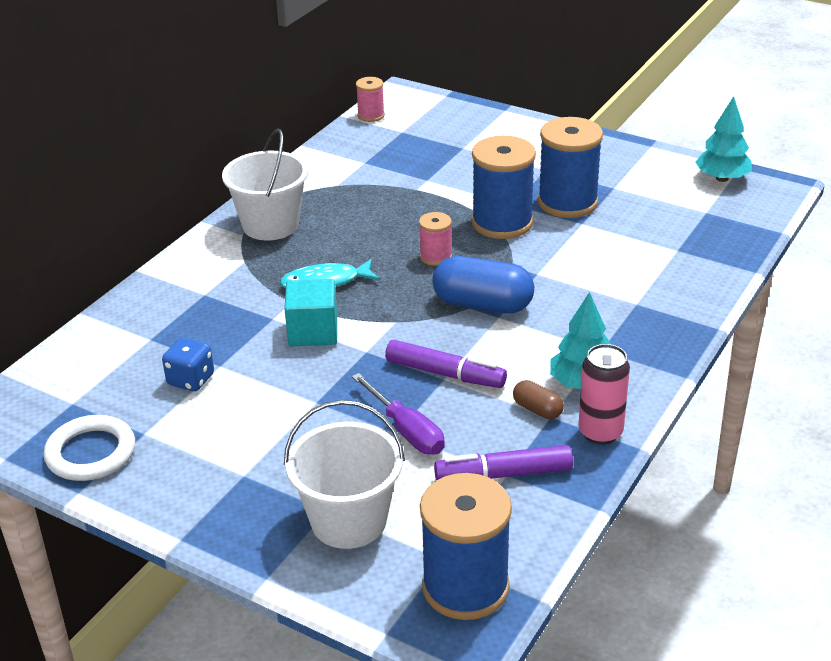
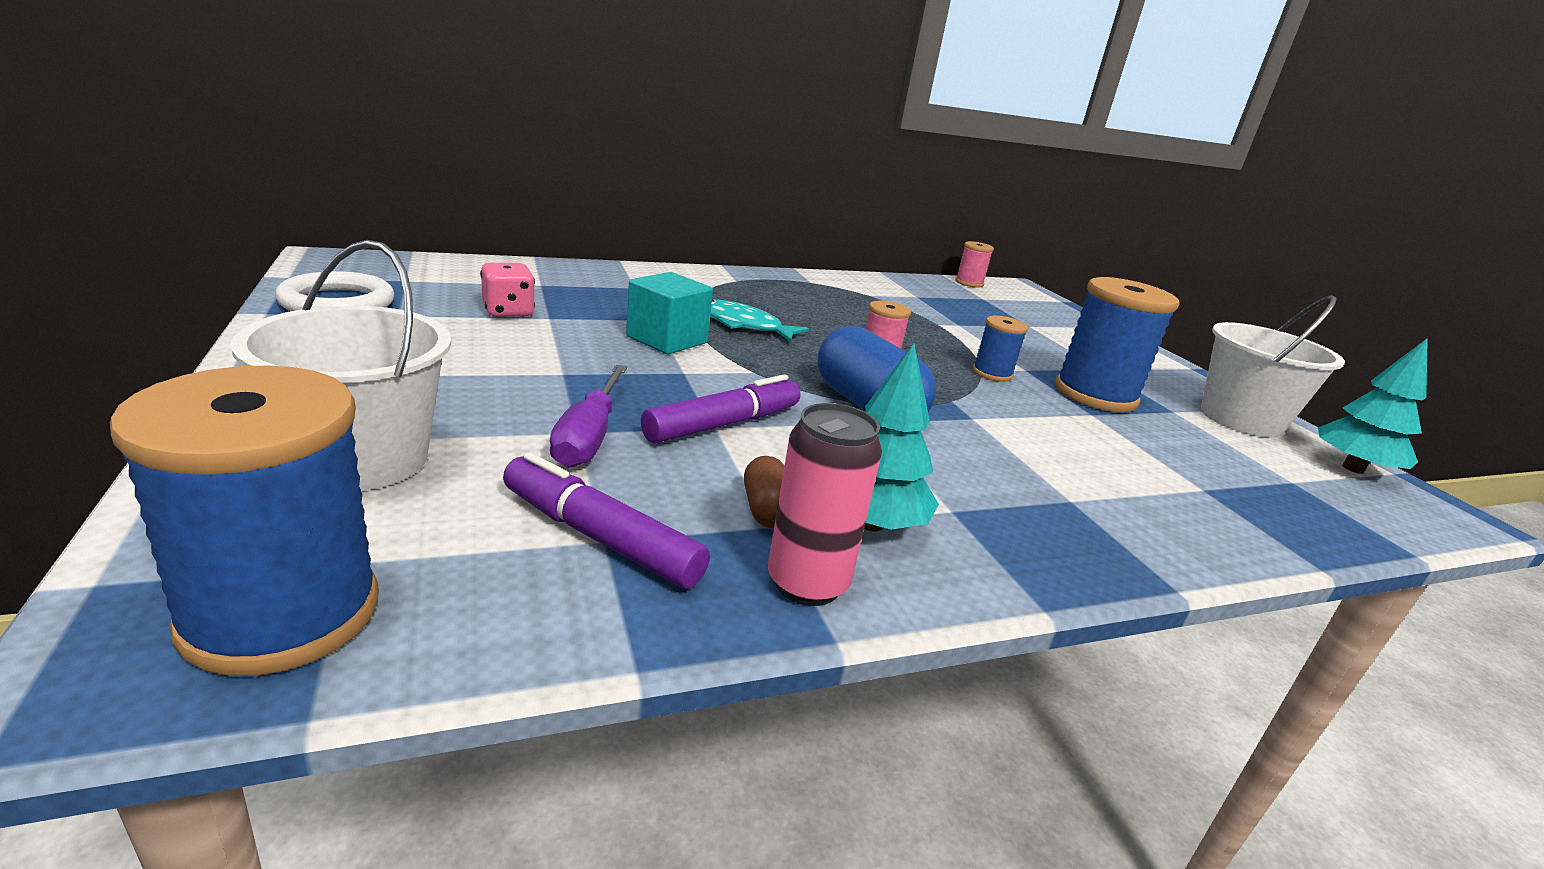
camera: 35 degrees right, 10 degrees down
(191, 380) = (508, 312): blue dice -> pink dice
(270, 225) = (768, 286): white bucket -> white bucket (1240, 419)
(445, 374) = (723, 424): purple marker -> purple marker turned 105 degrees counterclockwise
(502, 223) = (992, 373): blue spool -> blue spool, size x0.51

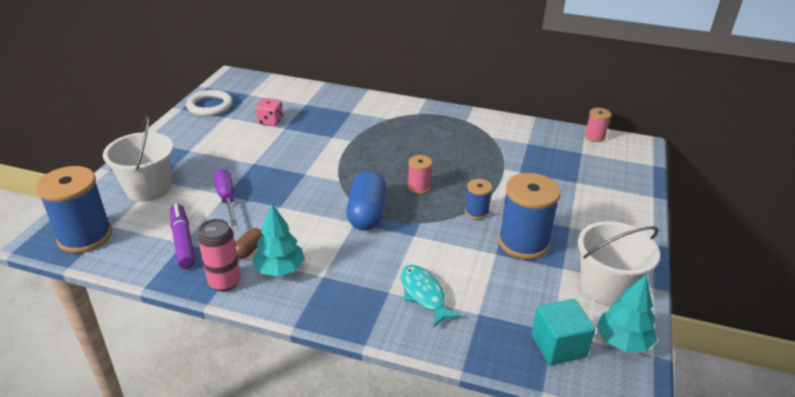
camera: 40 degrees right, 10 degrees up
(589, 436) = (227, 198): purple screwdriver -> purple screwdriver turned 120 degrees clockwise
(667, 340) = (321, 152): turquoise cube -> turquoise cube (558, 346)
(723, 424) = (285, 206): purple marker -> none
(743, 325) = (374, 149): turquoise fish -> turquoise fish (424, 295)

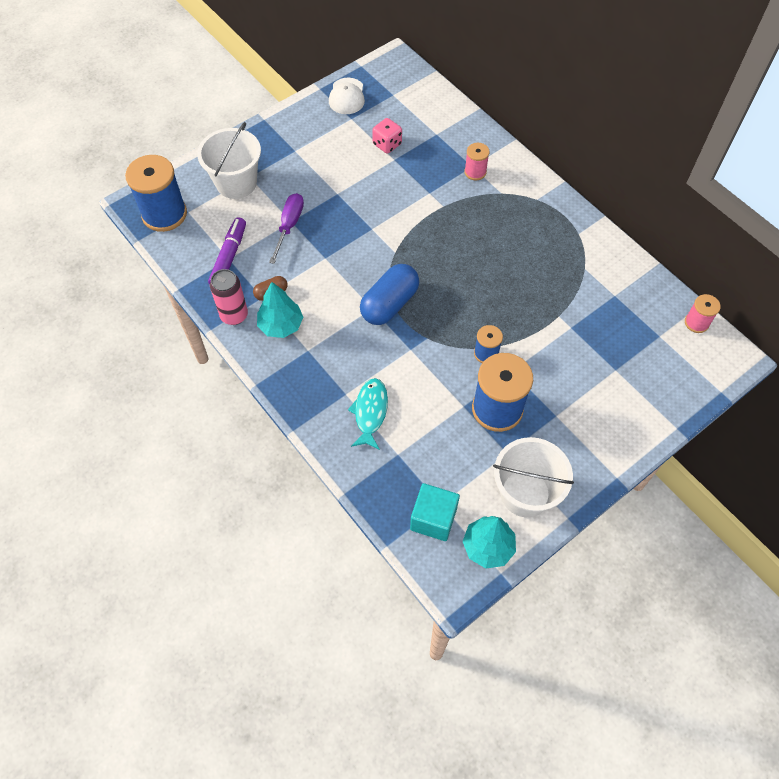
camera: 35 degrees right, 25 degrees up
(210, 106) = (347, 96): white ring -> white cap
(419, 187) = (459, 297): pink spool -> pink spool (475, 172)

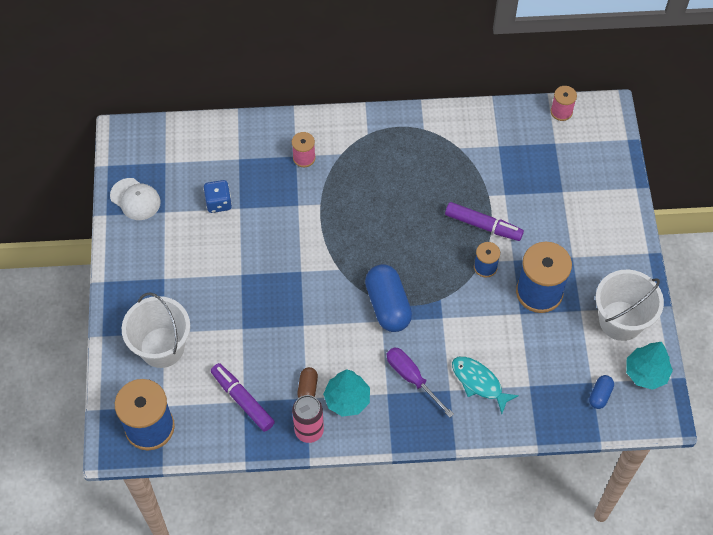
camera: 55 degrees left, 0 degrees up
(289, 226) = (246, 333): purple screwdriver -> purple screwdriver (412, 378)
(387, 144) = (218, 203): pink dice -> blue dice
(433, 519) = (600, 395): turquoise cube -> blue capsule
(525, 328) = (483, 225): none -> purple marker

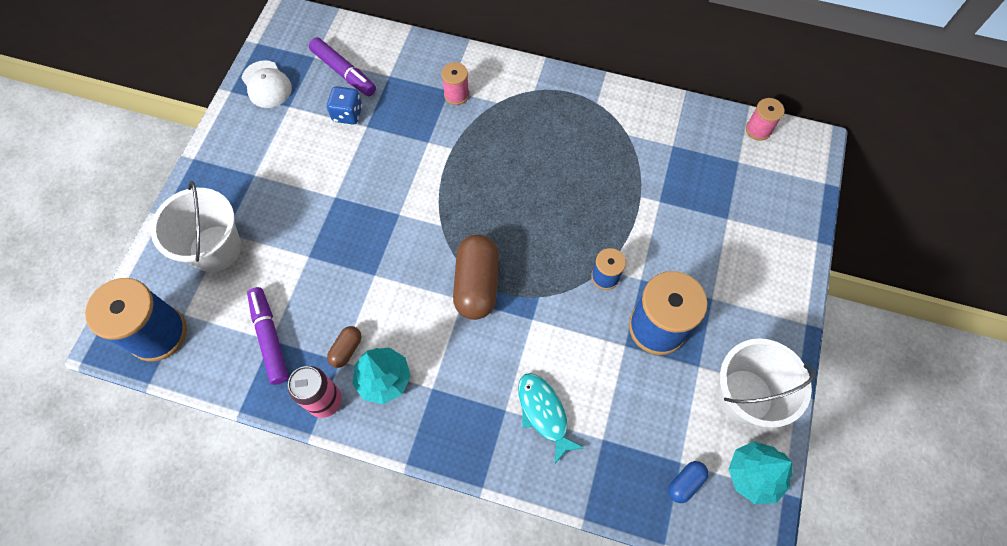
camera: 20 degrees right, 5 degrees up
(388, 305) = (476, 284): blue capsule -> brown capsule
(412, 378) = (468, 380): purple screwdriver -> none
(483, 225) = (621, 228): purple marker -> purple marker (344, 72)

